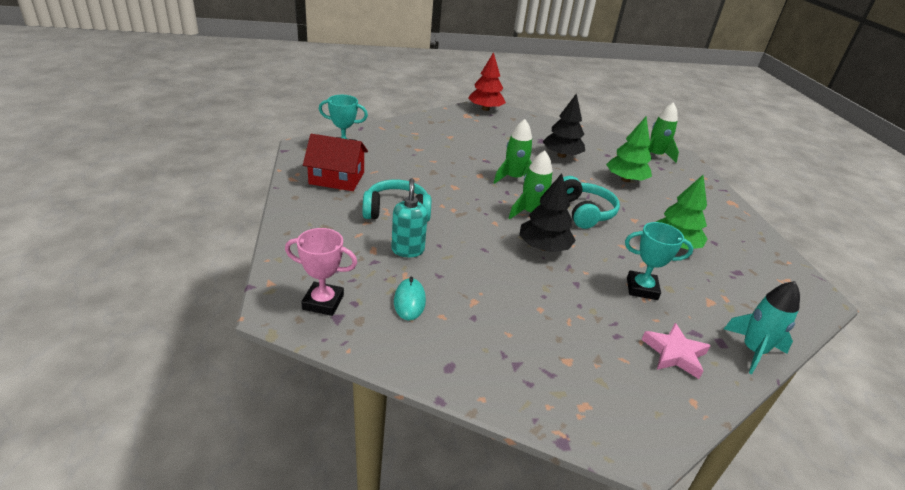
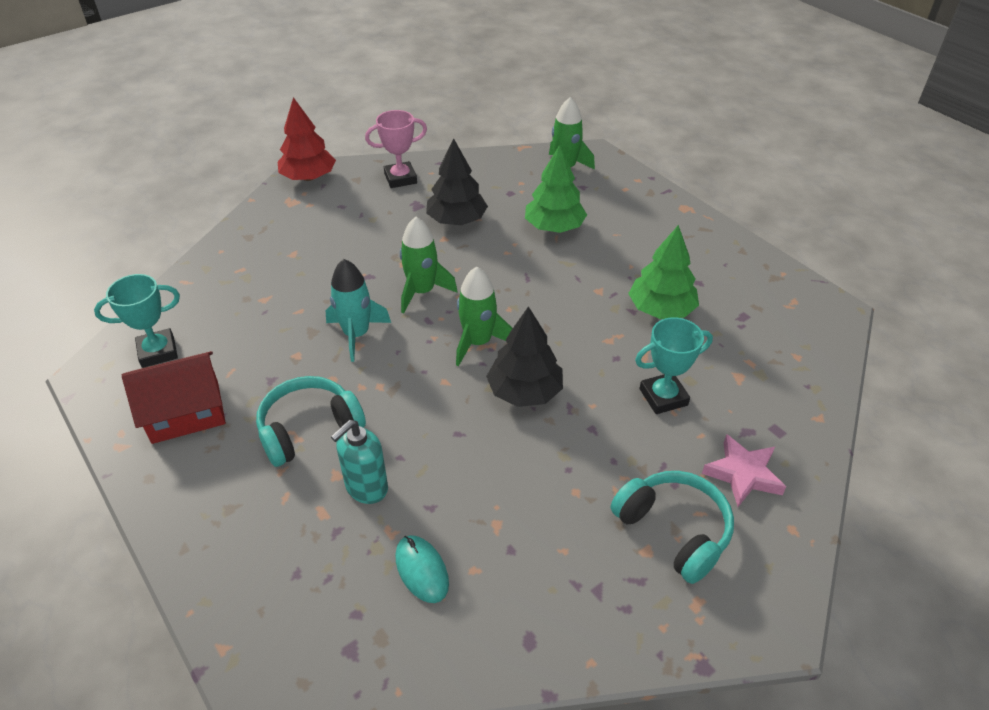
camera: 25 degrees left, 10 degrees up
(323, 302) = (316, 637): pink trophy -> pink trophy (400, 178)
(408, 250) = (366, 488): turquoise soap dispenser -> turquoise soap dispenser turned 105 degrees counterclockwise
(584, 212) = (537, 307): turquoise headphones -> turquoise headphones (674, 530)
(753, 351) = (811, 424): turquoise rocket -> turquoise rocket (356, 334)

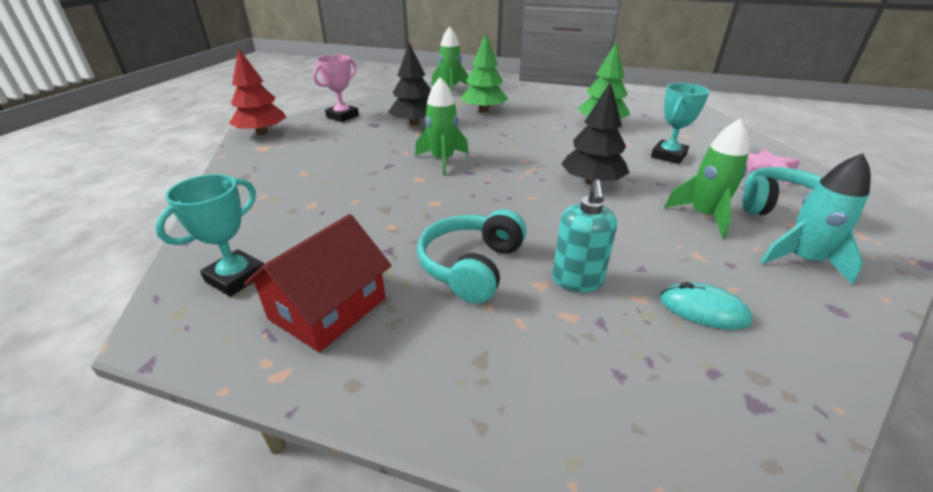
camera: 35 degrees left, 10 degrees down
(356, 334) = (426, 197): turquoise rocket -> turquoise rocket (802, 260)
(478, 342) = (522, 171): green rocket -> green rocket (704, 216)

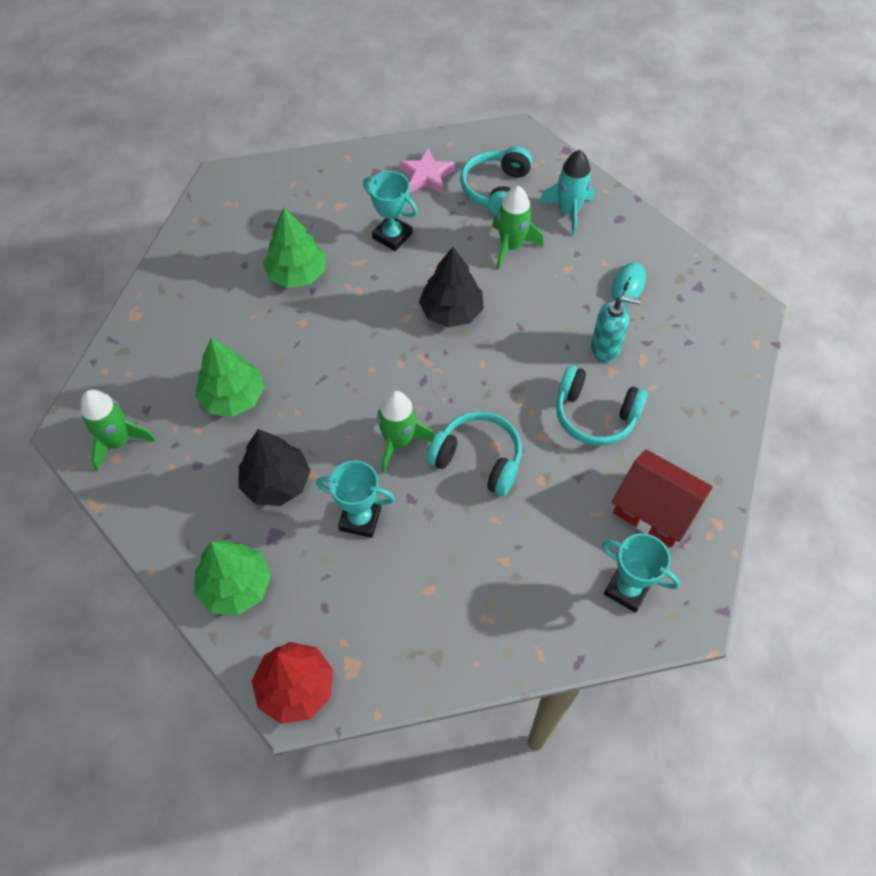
camera: 90 degrees left, 25 degrees up
(342, 116) = (235, 586): pink trophy -> green tree
(377, 148) = (360, 519): none -> turquoise trophy
(421, 193) = (478, 459): none -> turquoise headphones

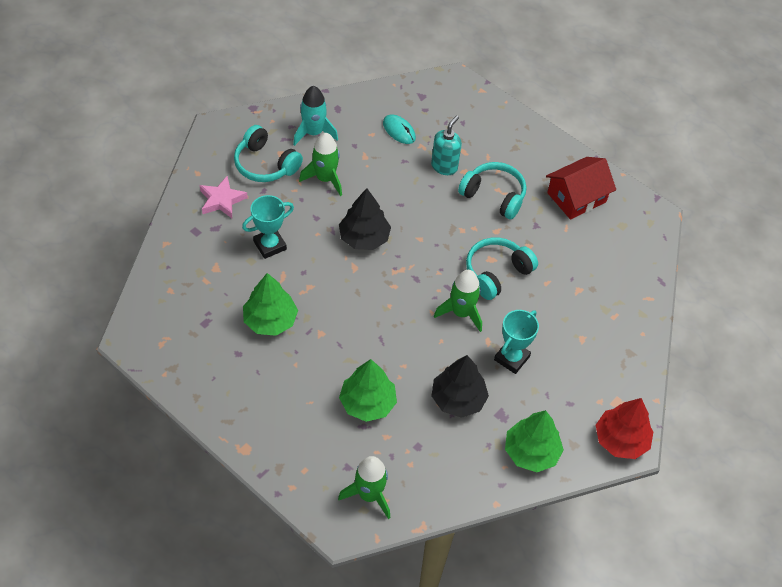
camera: 70 degrees left, 5 degrees down
(595, 415) = (494, 196): turquoise headphones -> turquoise headphones turned 105 degrees counterclockwise
(627, 589) = (624, 236): turquoise trophy -> none

